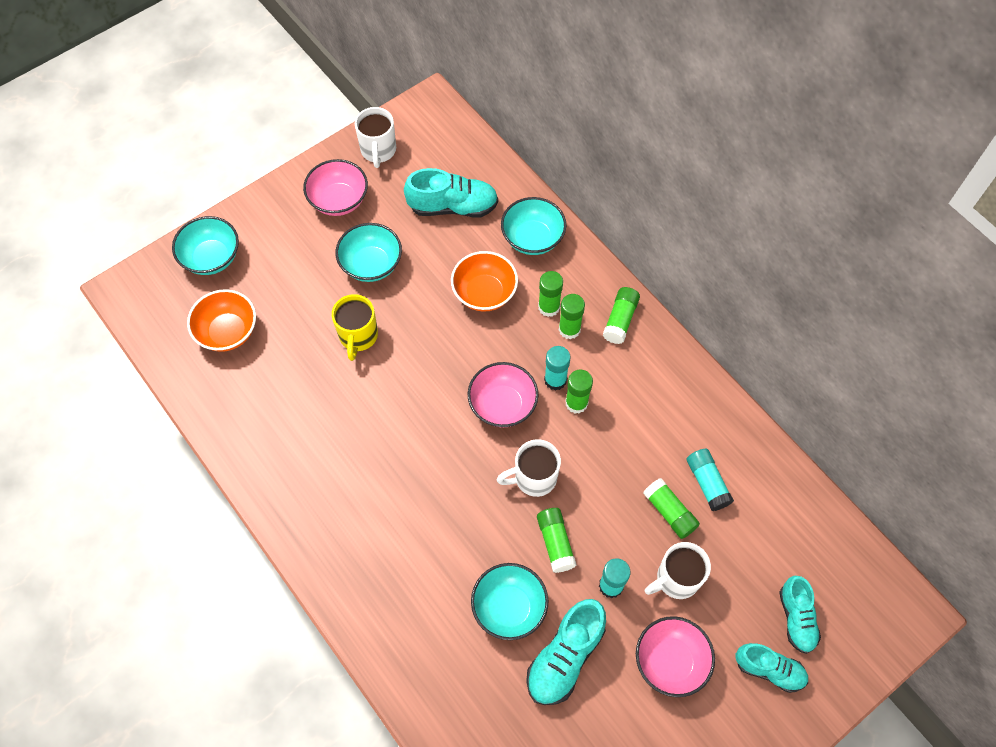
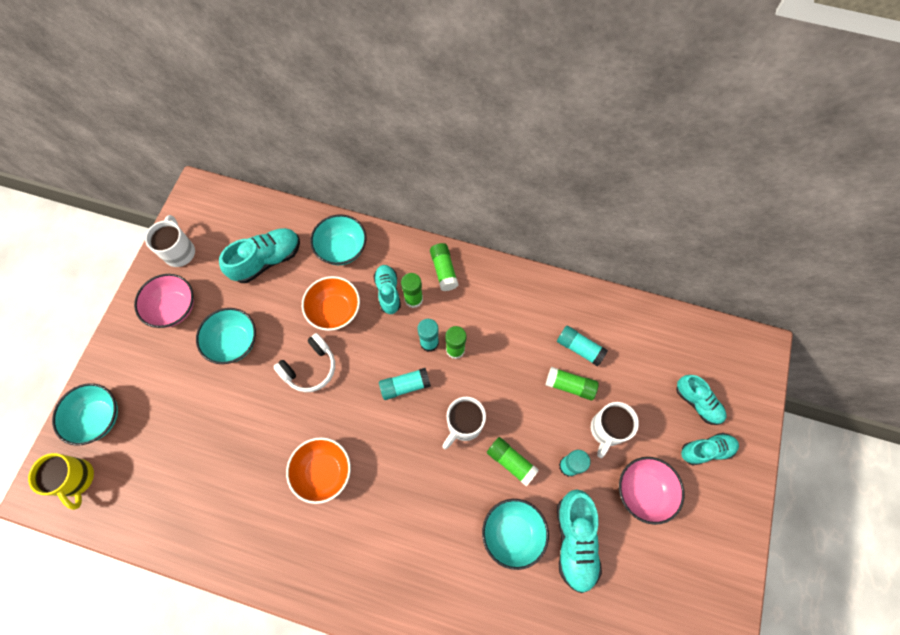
camera: 35 degrees left, 5 degrees up
(228, 332) = (153, 469): orange bowl -> orange bowl (323, 472)
(358, 336) = (262, 405): yellow mug -> yellow mug (77, 479)
(378, 151) = (180, 251): white mug -> white mug turned 150 degrees counterclockwise
(425, 331) = (310, 368): none -> white headphones
(502, 405) = (405, 386): pink bowl -> turquoise glue stick
(549, 307) = (388, 292): green glue stick -> turquoise shoe

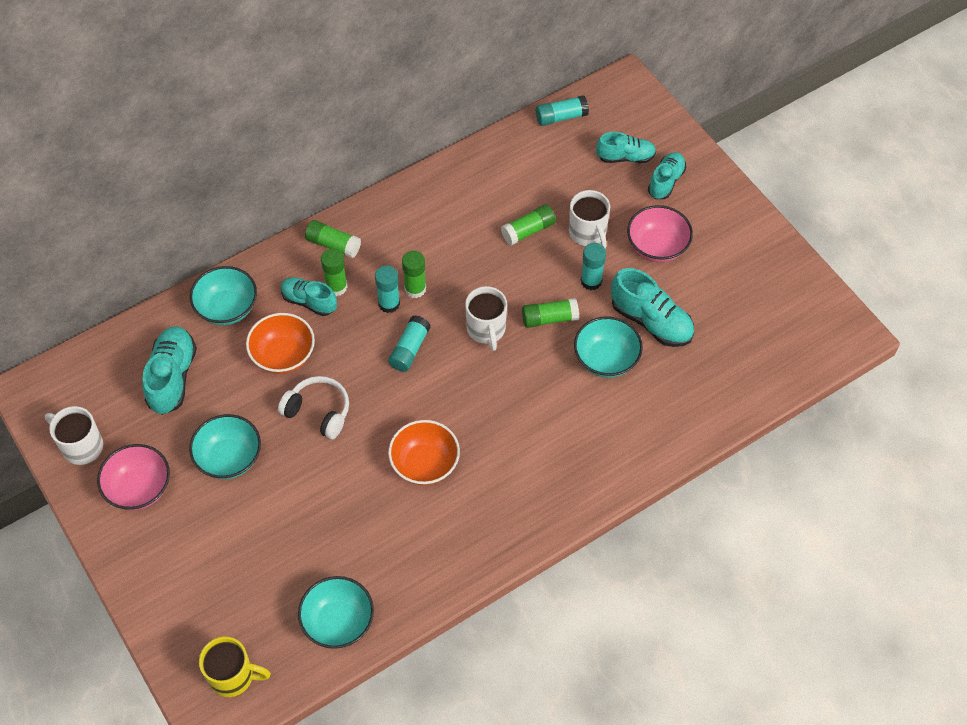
camera: 50 degrees left, 10 degrees down
(98, 418) = (188, 623): turquoise bowl -> turquoise bowl (338, 622)
(310, 368) = (318, 411): white headphones -> white headphones turned 60 degrees counterclockwise
(579, 348) = (504, 200): turquoise glue stick -> turquoise glue stick (561, 117)

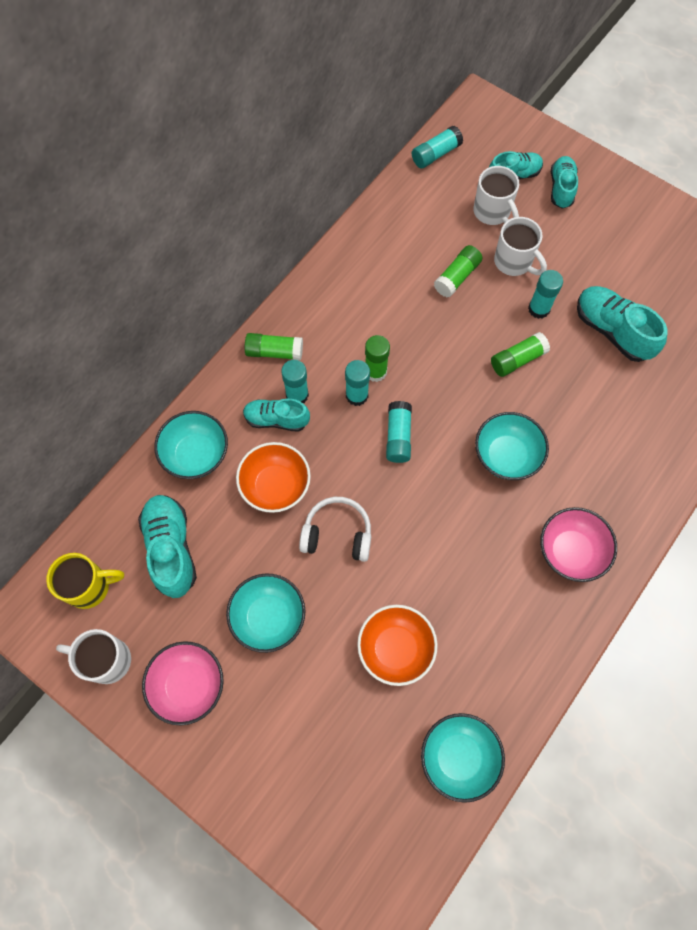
camera: 20 degrees left, 10 degrees up
(233, 676) = (378, 861): yellow mug -> yellow mug (90, 587)
(336, 287) = (297, 395): green glue stick -> turquoise glue stick
(425, 464) = (467, 552): orange bowl -> orange bowl (395, 648)
(486, 330) = (463, 391): white mug -> white mug (492, 212)
(606, 359) = (589, 383): turquoise bowl -> turquoise bowl (506, 456)
(651, 321) = (612, 331): turquoise shoe -> turquoise shoe turned 150 degrees counterclockwise
(657, 247) = (583, 255): pink bowl -> pink bowl (570, 551)

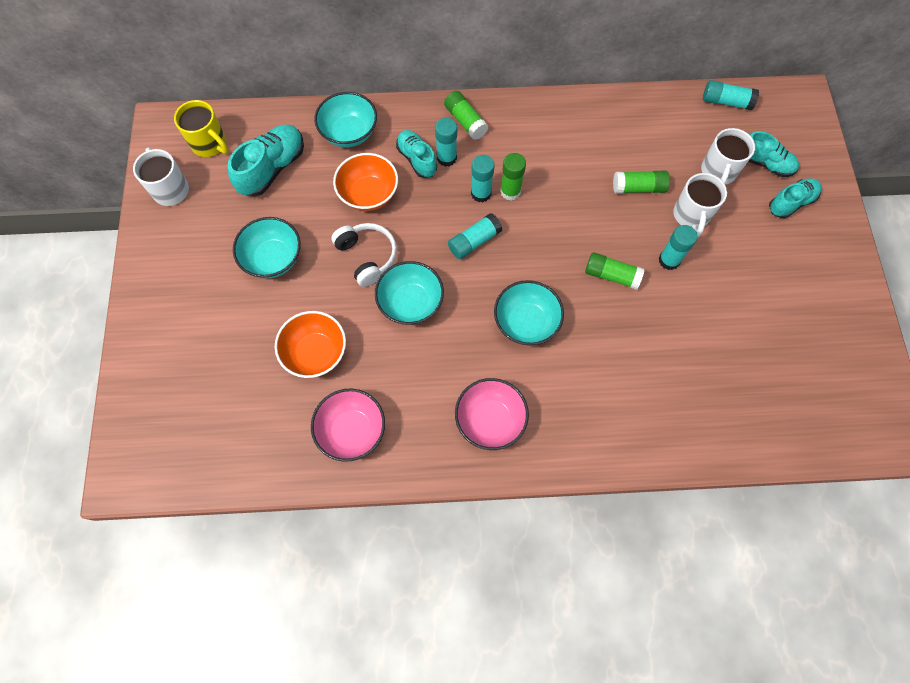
camera: 50 degrees right, 0 degrees up
(188, 685) = (190, 247): pink bowl -> pink bowl (352, 430)
(458, 757) = (270, 450): turquoise bowl -> turquoise bowl (410, 303)
(612, 331) = (703, 324): turquoise shoe -> none

